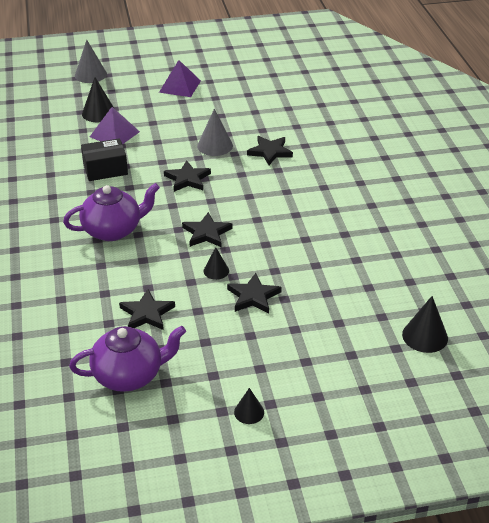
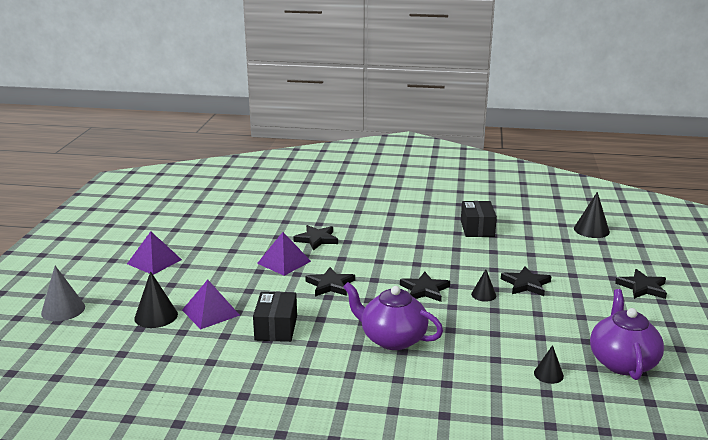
camera: 70 degrees left, 15 degrees down
(113, 230) = (392, 339): purple teapot -> purple teapot turned 60 degrees counterclockwise
(147, 313) = (534, 339): black star -> black star (642, 287)
(215, 145) = (284, 262): grey cone -> purple pyramid
(249, 412) = (672, 311): black cone -> black cone (548, 374)
(364, 246) = (477, 228): none -> black box

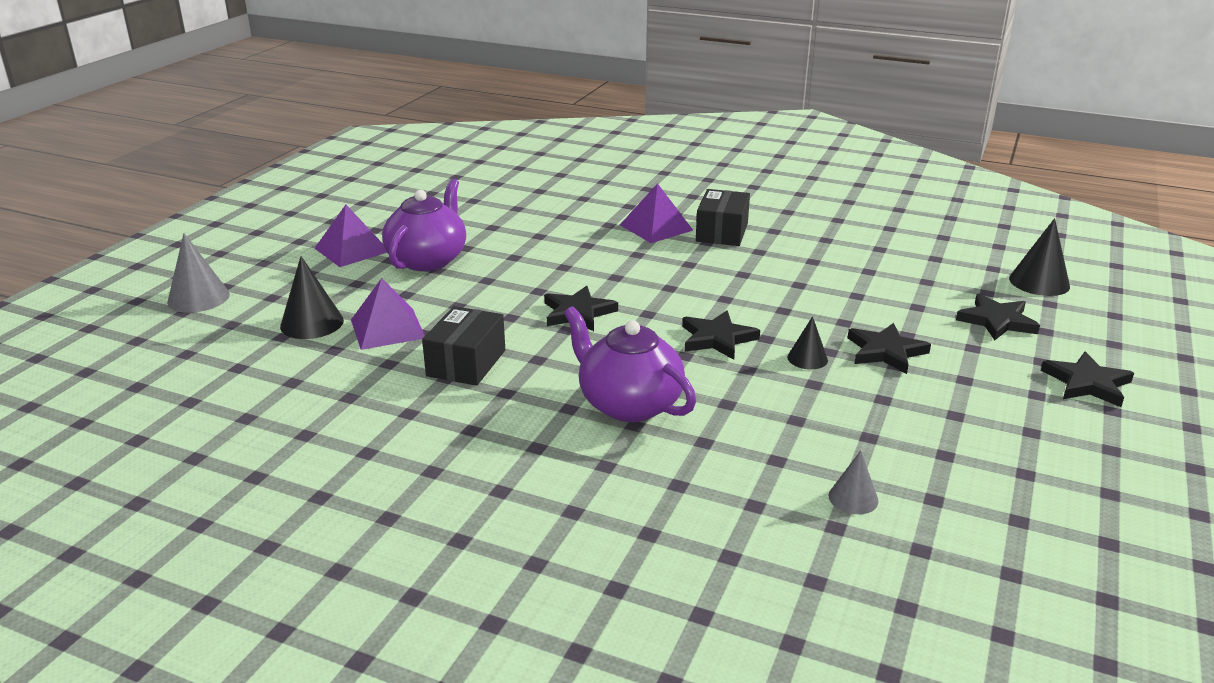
camera: 15 degrees right, 5 degrees up
(284, 262) = (528, 272): purple pyramid -> purple pyramid (656, 227)
(316, 239) = (593, 246): black star -> black star (997, 321)
(477, 228) = (847, 258): black box -> black box (722, 232)
(548, 374) = (853, 498): black cone -> grey cone
(622, 362) = (992, 499): purple teapot -> purple teapot (428, 260)

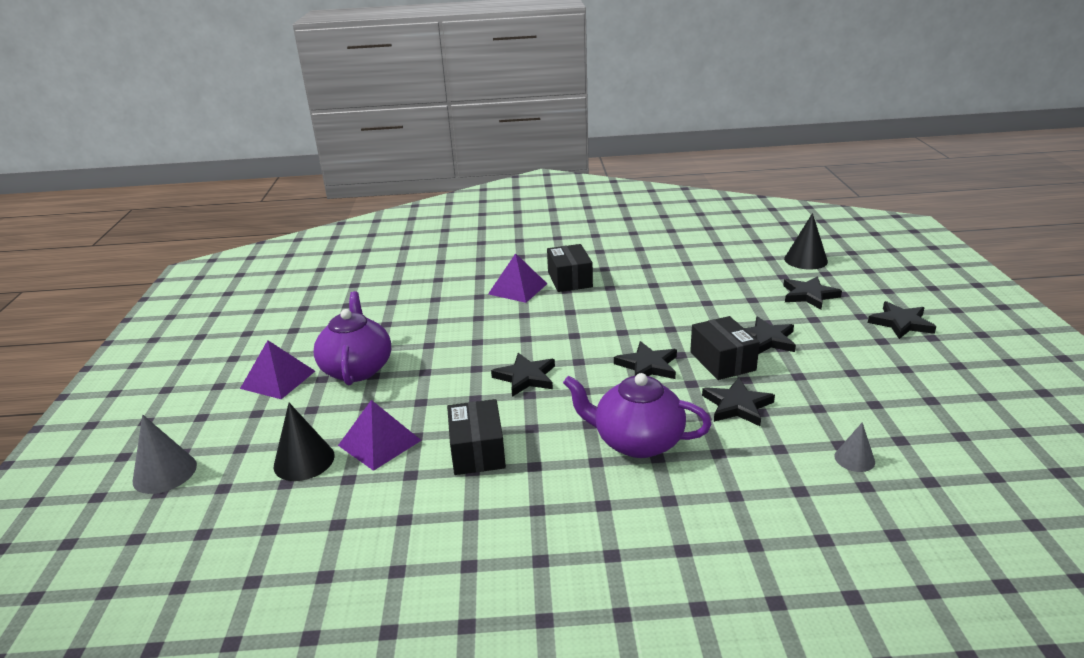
camera: 25 degrees left, 0 degrees up
(775, 405) = (737, 405): none -> black star
(807, 358) = (722, 361): black cone -> black box

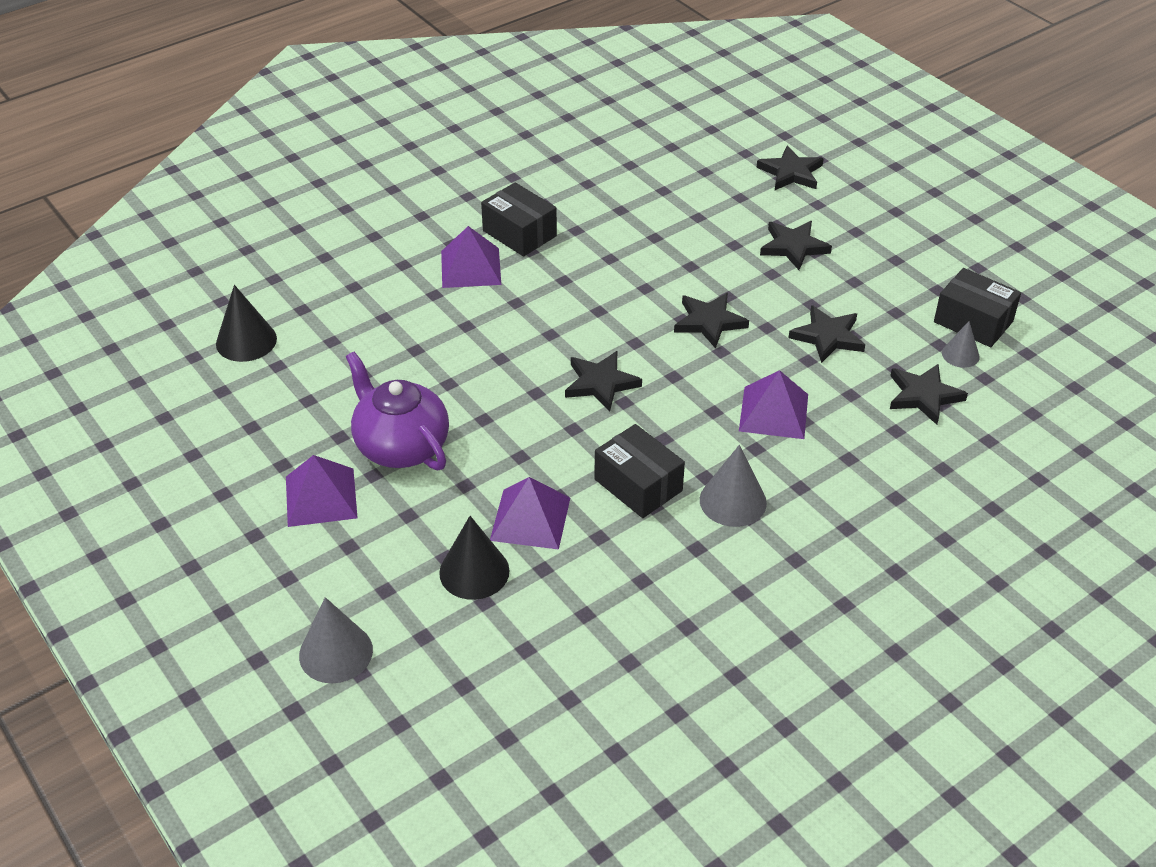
camera: 35 degrees left, 15 degrees up
(536, 492) = (733, 501): none -> grey cone
(636, 442) = (773, 412): purple teapot -> purple pyramid
(722, 361) = (774, 289): black box -> black box (973, 322)
(805, 260) = (751, 121): black cone -> black cone (246, 341)
(901, 323) = (898, 182): black star -> black star (923, 396)

